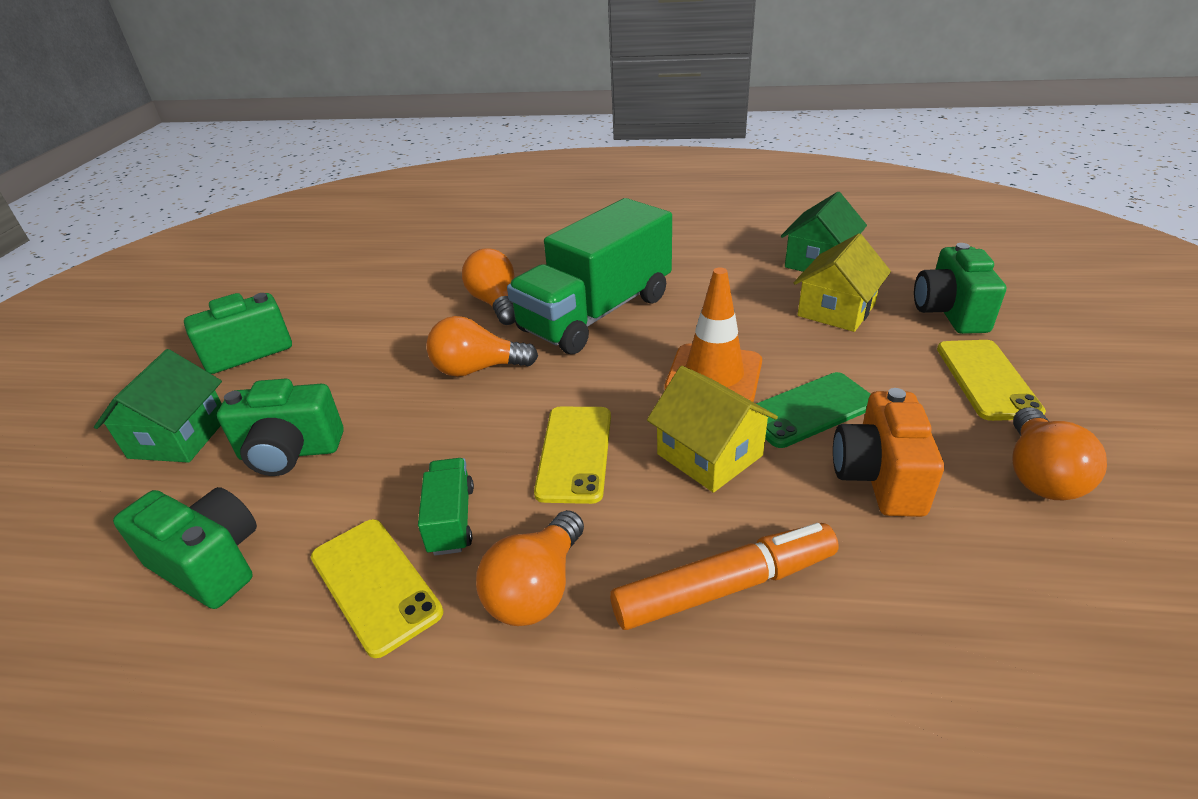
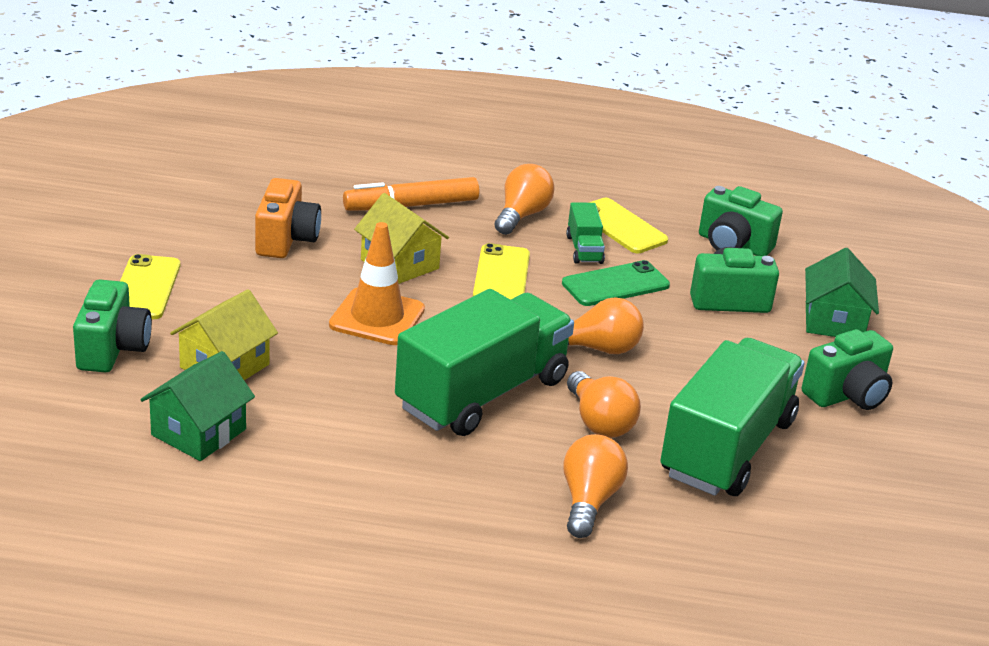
camera: 175 degrees right, 5 degrees down
(394, 296) = (727, 448): none -> green truck
(809, 410) = (309, 283): green phone -> green phone (615, 284)
(1039, 474) = (176, 230): orange light bulb -> orange light bulb (589, 501)

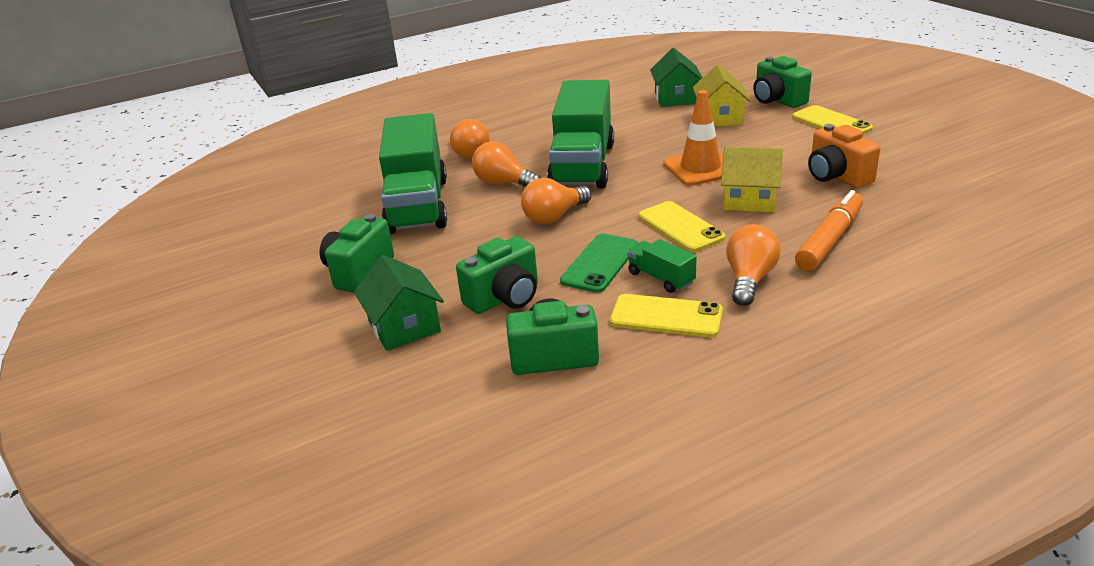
camera: 150 degrees right, 0 degrees up
(522, 215) = (749, 279): orange light bulb -> orange light bulb turned 150 degrees counterclockwise

